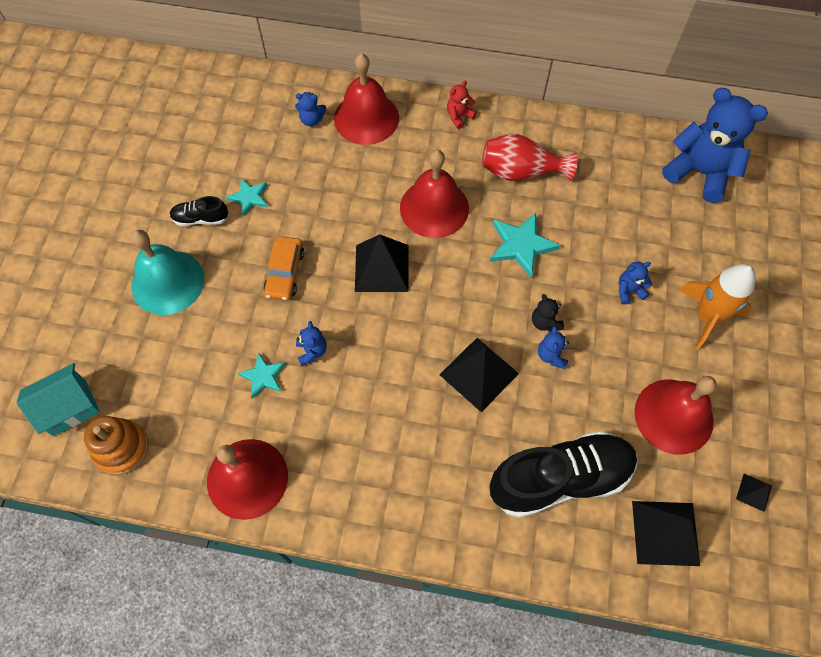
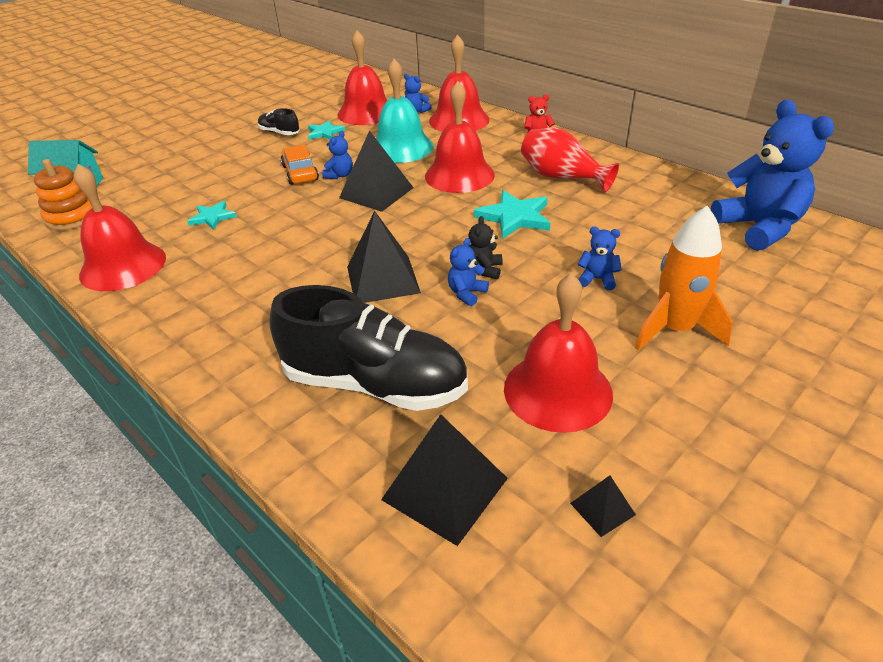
camera: 35 degrees right, 25 degrees down
(168, 282) = (218, 153): turquoise bell -> turquoise bell (401, 148)
(262, 144) = (366, 113): none -> red bell
(285, 273) = (300, 173): orange car -> orange car turned 120 degrees clockwise
(312, 351) = (265, 217): blue teddy bear -> blue teddy bear (340, 175)

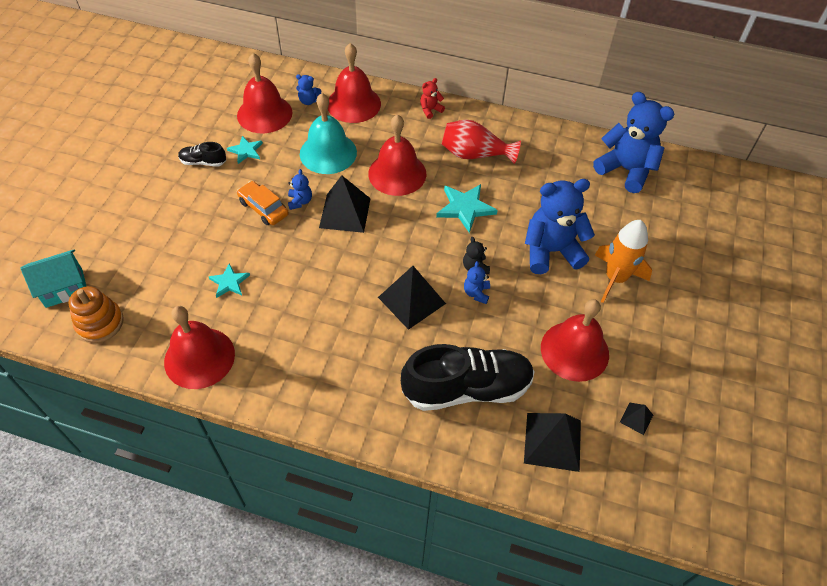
camera: 30 degrees left, 15 degrees up
(597, 279) = (551, 251): blue teddy bear -> blue teddy bear, size x2.31

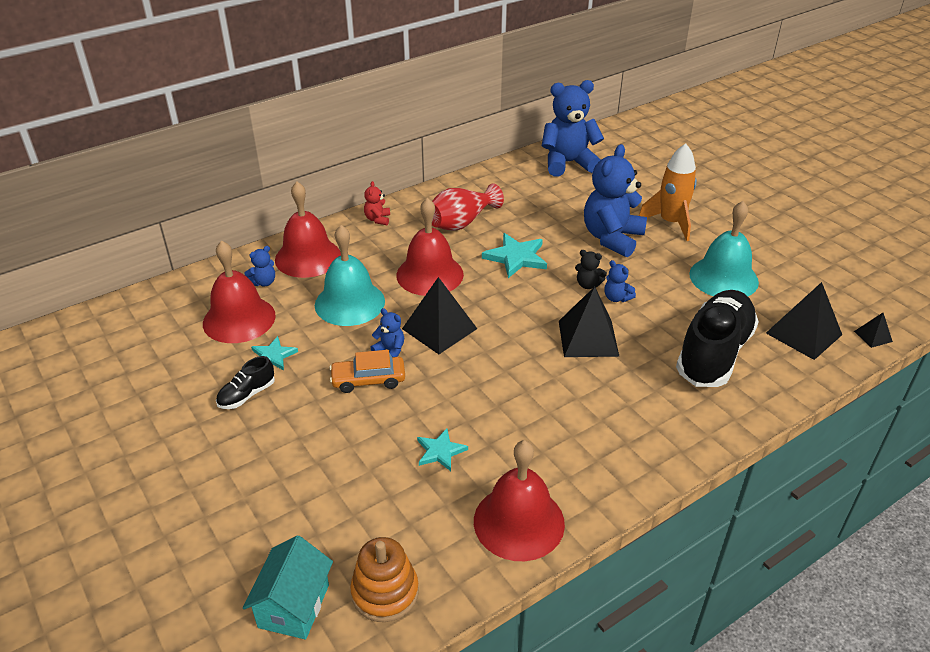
camera: 50 degrees left, 15 degrees down
(574, 350) = (723, 278): red bell -> turquoise bell
(636, 418) = (812, 281): black pyramid -> black pyramid (873, 336)

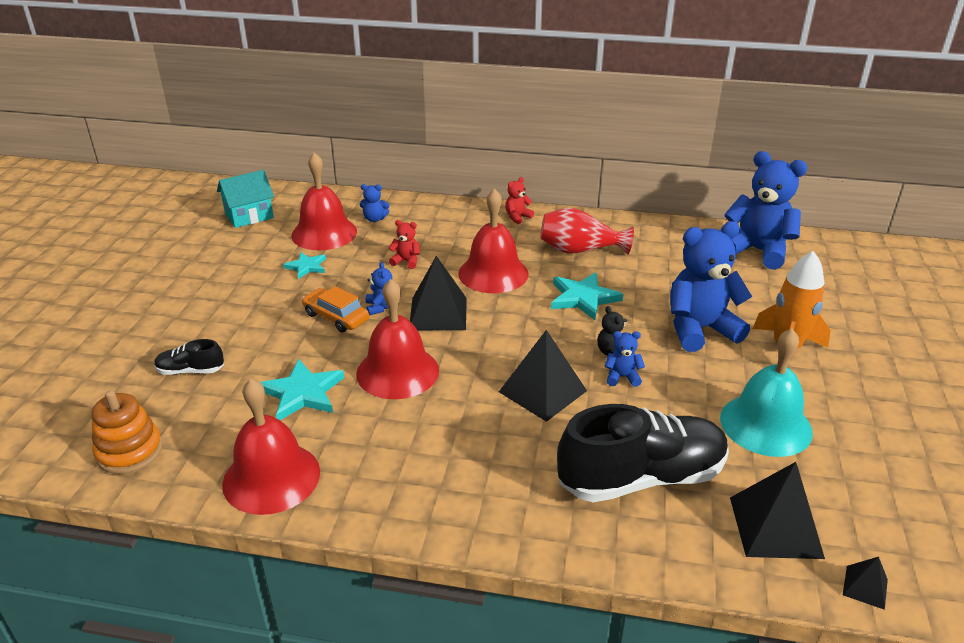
camera: 45 degrees right, 5 degrees down
(247, 395) = (255, 280): black shoe -> black shoe (191, 371)
(294, 606) = (79, 417): turquoise house -> turquoise house (249, 216)
(308, 257) = (427, 218): red bell -> red bell (397, 372)
(349, 303) = (406, 261): turquoise bell -> red teddy bear
(440, 451) = (302, 393): turquoise star -> turquoise star, size x1.61
(616, 298) = (622, 377): blue teddy bear -> blue teddy bear turned 90 degrees clockwise

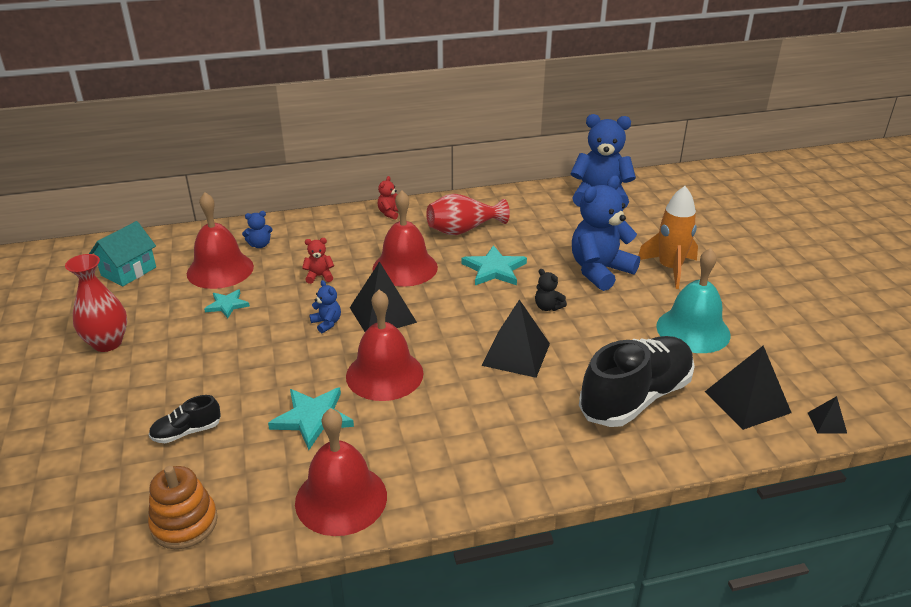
camera: 25 degrees left, 0 degrees up
(187, 274) = (107, 343): none -> red vase
(336, 317) = (292, 343): orange car -> none
(622, 377) = (568, 325): blue teddy bear -> none

